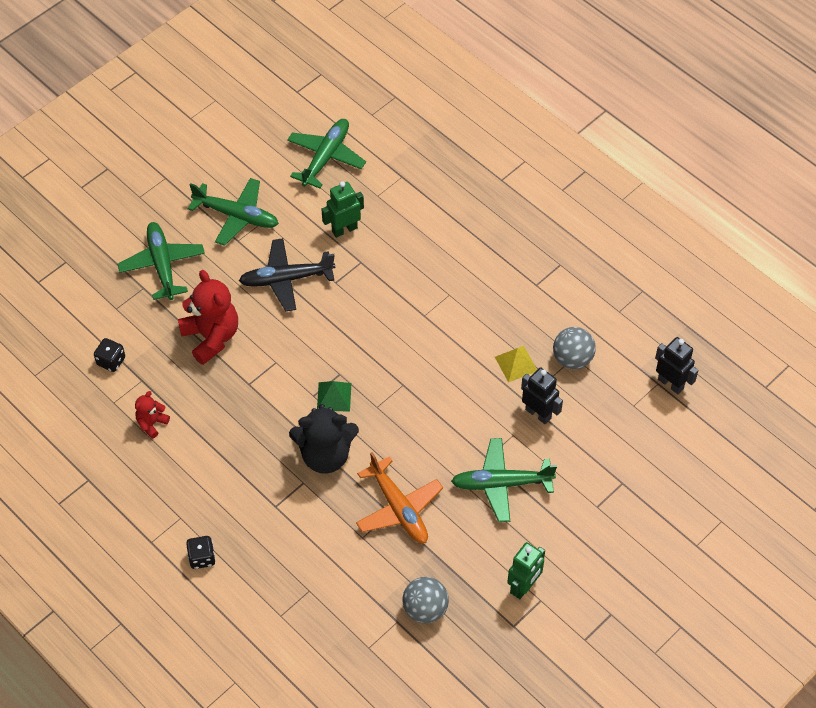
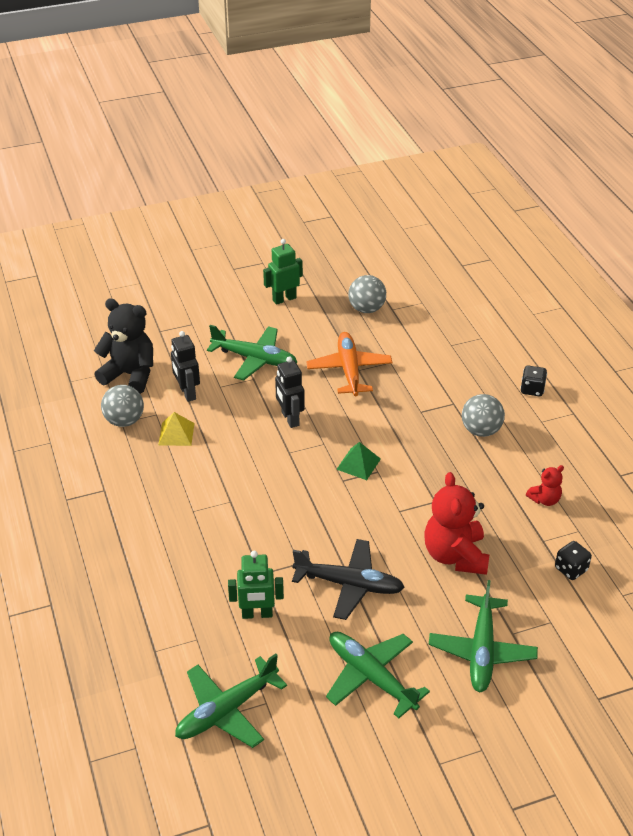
camera: 155 degrees left, 15 degrees down
(236, 481) = (481, 430): none -> grey ball
(325, 455) = (391, 423): black teddy bear -> black teddy bear (130, 375)
(670, 384) = (60, 377): black robot -> black robot (290, 419)

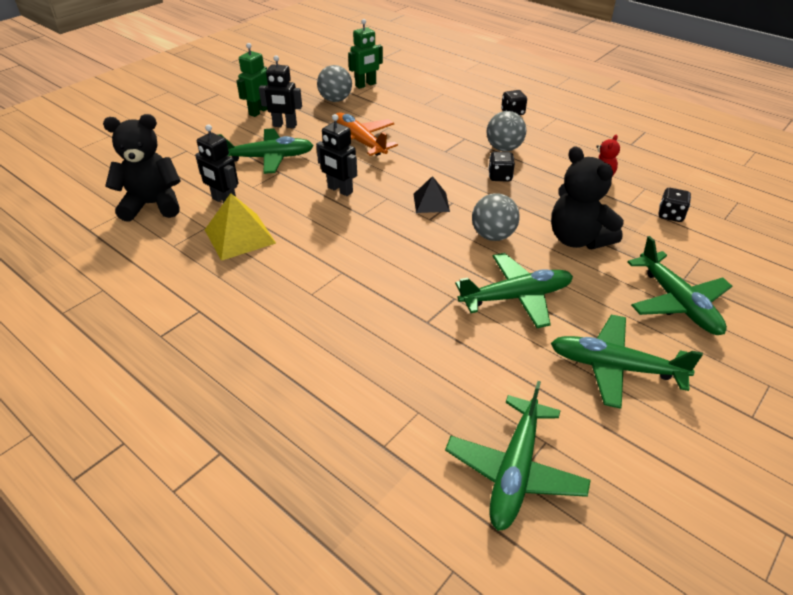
camera: 30 degrees left, 0 degrees up
(124, 421) = (175, 243): grey ball -> grey ball (493, 235)
(176, 434) = (239, 236): yellow pyramid -> yellow pyramid, size x1.56
(257, 614) = (457, 359): green robot -> green robot (366, 85)
(295, 325) = (284, 126): none -> black robot
(349, 584) = (515, 297): black plane -> green plane
(358, 464) = (431, 202): green pyramid -> black pyramid
(446, 461) = (500, 176): none -> black dice
(455, 555) = (578, 239): red teddy bear -> black teddy bear

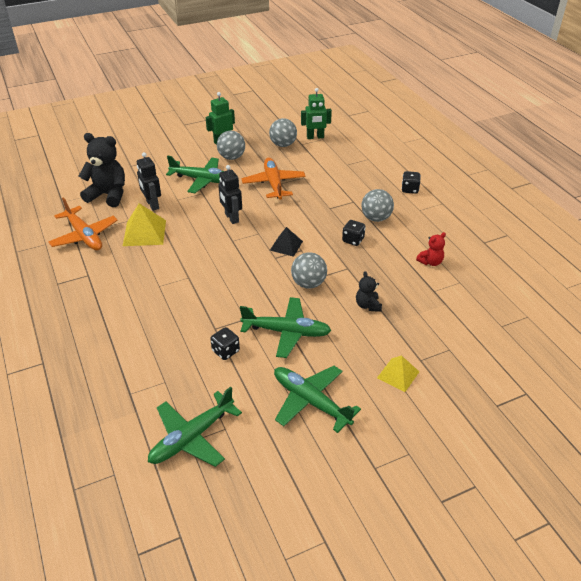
camera: 25 degrees right, 0 degrees up
(155, 263) = (84, 236): none -> orange plane
(284, 126) = (231, 157): black robot -> grey ball
(578, 239) = (368, 305): black teddy bear -> black teddy bear, size x0.51
(670, 215) = (458, 310): black dice -> black dice (225, 351)
(677, 302) = (398, 374): green plane -> yellow pyramid

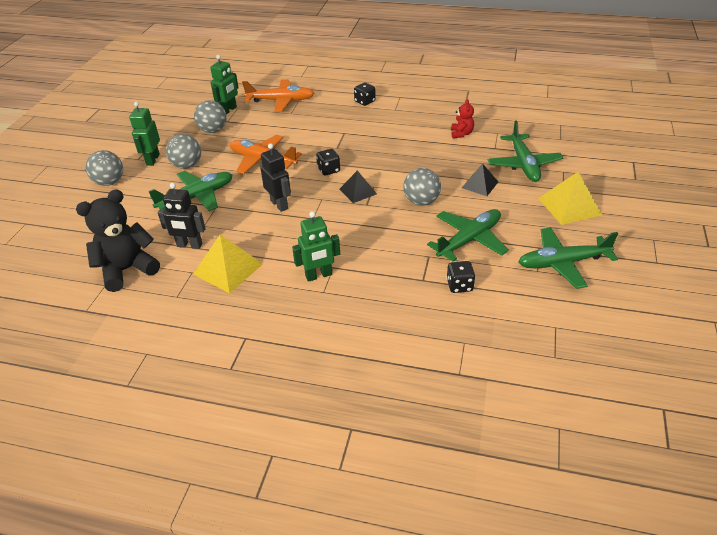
camera: 50 degrees left, 0 degrees up
(84, 236) = (174, 315): orange plane -> orange plane (280, 101)
(173, 275) = (319, 275): none -> green robot
(192, 437) = (550, 352): green plane -> green plane (523, 164)
(231, 218) = (279, 204): black robot -> black robot turned 135 degrees counterclockwise
(353, 240) = (393, 155): black dice -> black dice (329, 170)
(368, 305) = (479, 184): black teddy bear -> black pyramid
(376, 218) = (379, 132): grey ball -> grey ball (109, 182)
(398, 374) = (569, 206): yellow pyramid -> yellow pyramid, size x1.56

